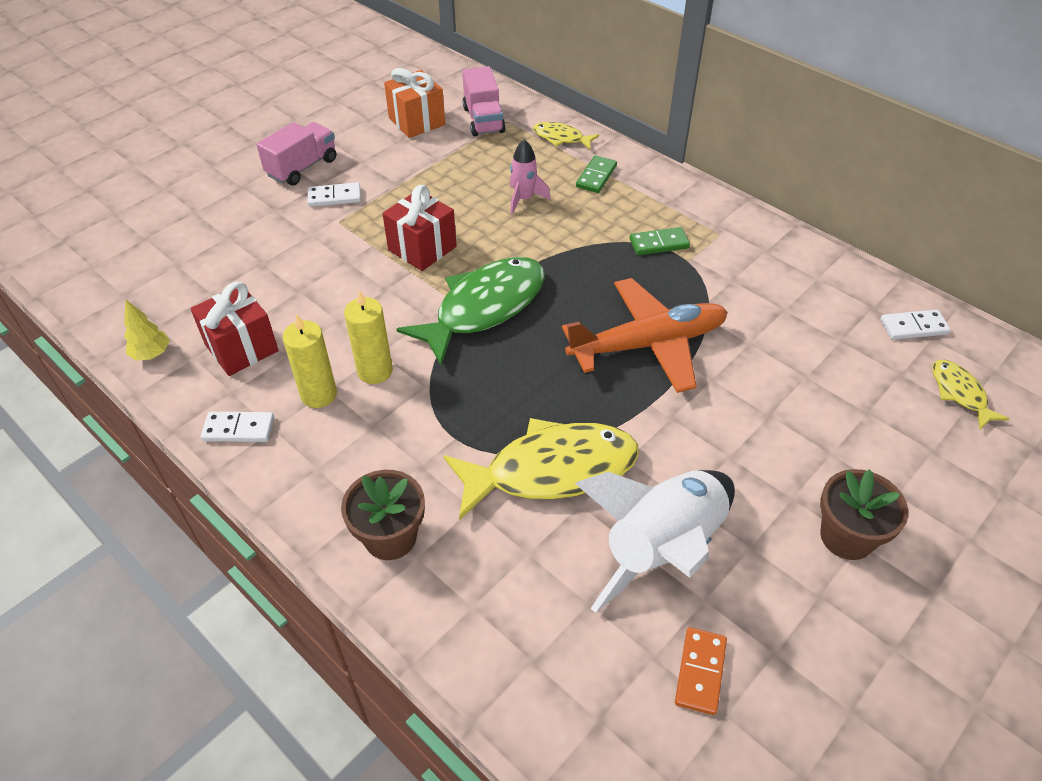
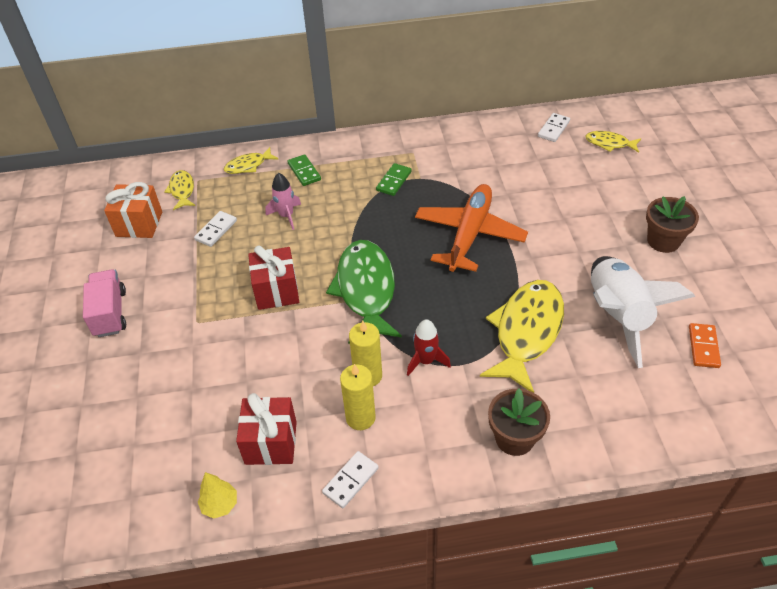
camera: 50 degrees left, 0 degrees up
(334, 197) = (167, 311): white domino -> white domino (216, 230)
(433, 405) = (426, 361): none -> red rocket
(483, 120) = (182, 190): pink truck -> yellow fish
(700, 672) = (703, 347): orange domino -> orange domino turned 45 degrees clockwise

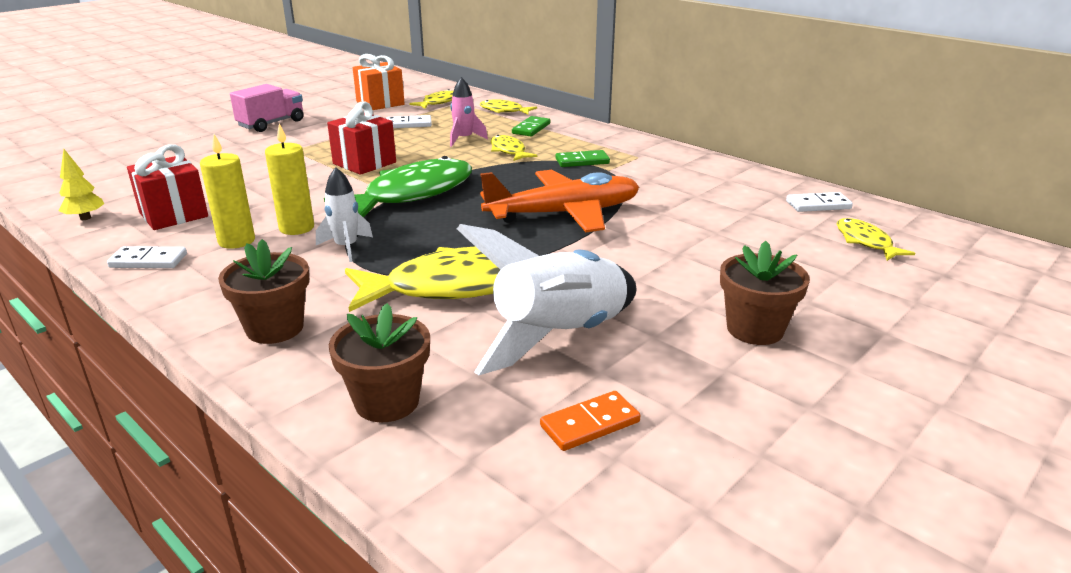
camera: 50 degrees right, 20 degrees down
(336, 205) = (509, 151): none -> yellow fish
(426, 361) = (346, 247): red rocket -> white rocket
(633, 416) = (387, 402): none -> brown flower pot

